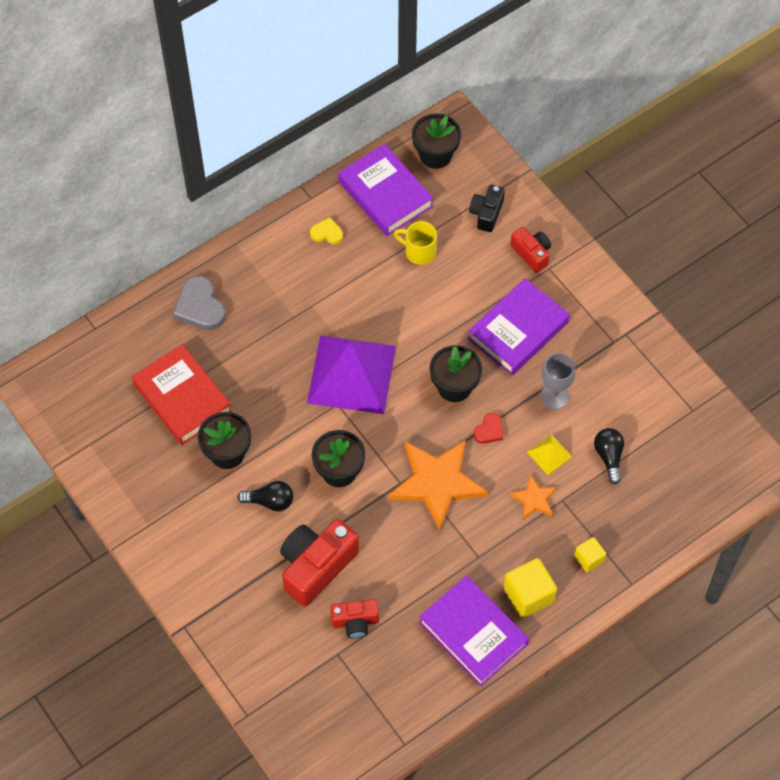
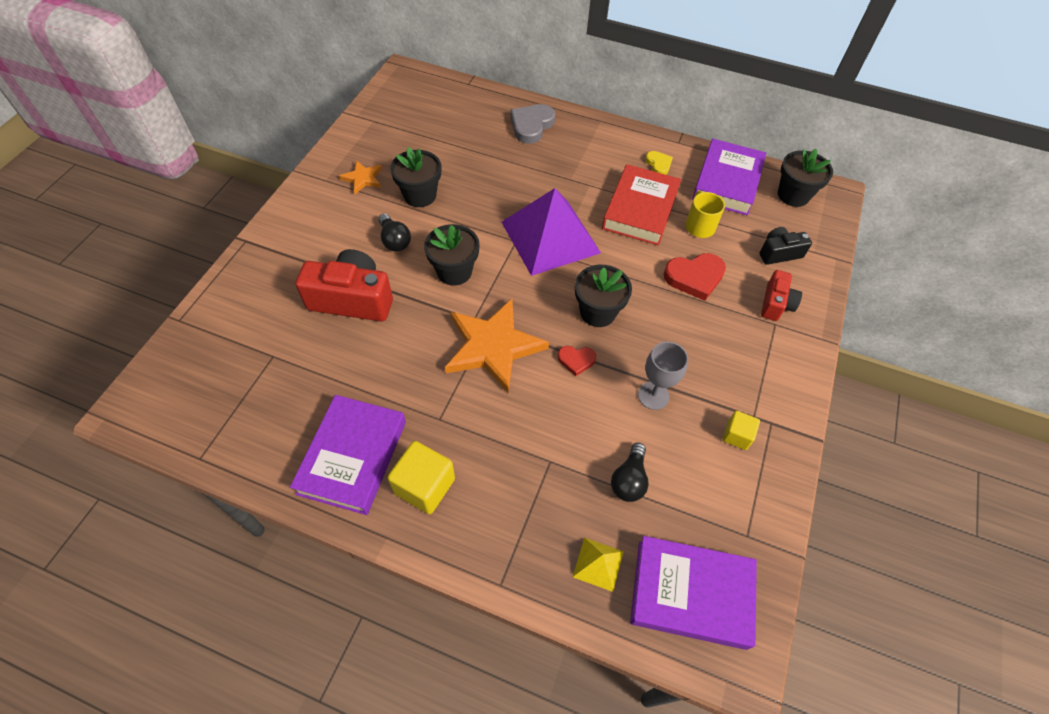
camera: 55 degrees right, 5 degrees down
(182, 398) = (448, 150): red book -> red book (640, 209)
(355, 622) = (313, 354): red camera -> none
(468, 293) = (694, 277): none -> red heart
(518, 330) = (693, 332): purple book -> purple book (691, 593)
(534, 499) = (532, 435): orange star -> orange star (363, 178)
(549, 454) = (590, 423): yellow pyramid -> yellow pyramid (598, 564)
(589, 558) = (501, 523): yellow cube -> yellow cube (737, 435)
(609, 457) = (629, 480): black light bulb -> black light bulb turned 150 degrees clockwise

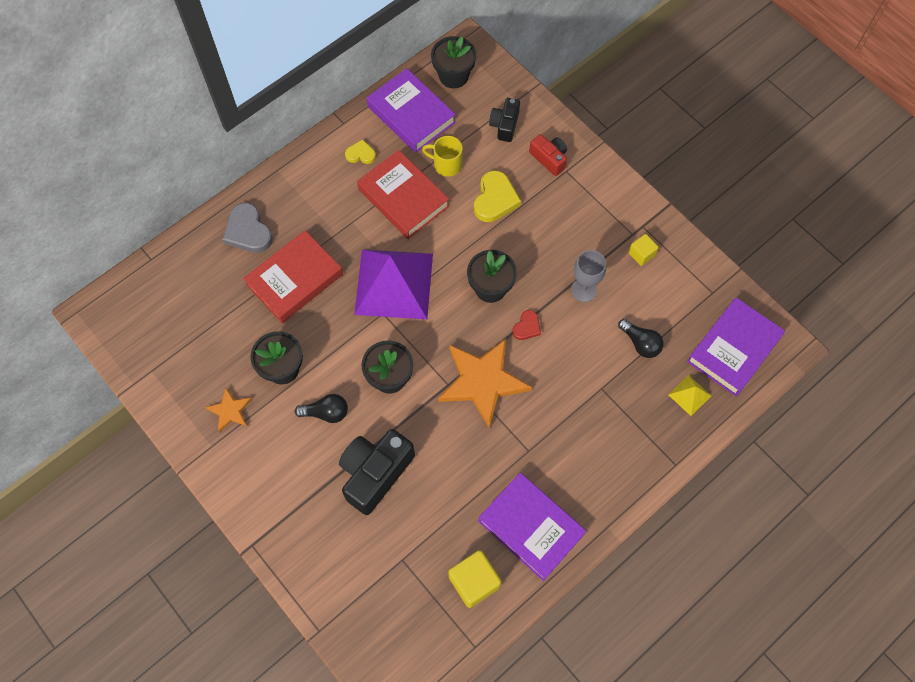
camera: 60 degrees left, 10 degrees up
(352, 299) = (375, 473): red camera -> black camera
(424, 486) = (580, 484): yellow cube -> yellow cube (474, 582)
(508, 170) = (294, 279): none -> red book
(694, 277) = (495, 199): red heart -> yellow heart

